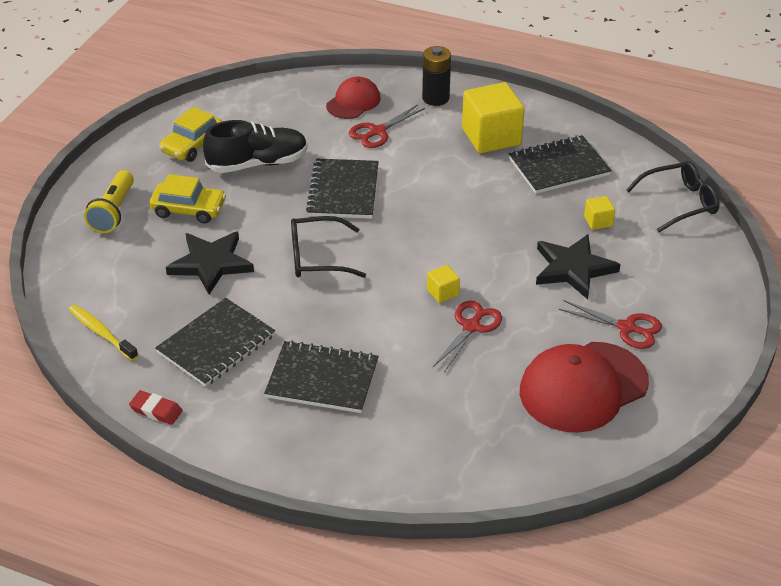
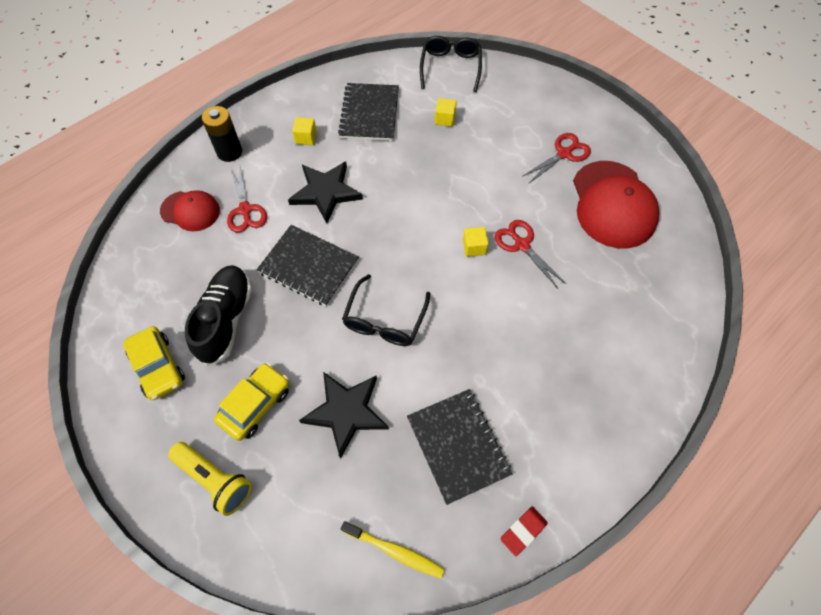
camera: 65 degrees left, 20 degrees up
(102, 333) = (394, 551): yellow toothbrush -> yellow toothbrush turned 135 degrees counterclockwise
(322, 379) = (537, 374): black notebook -> none
(353, 102) = (190, 211): red cap -> red cap turned 135 degrees clockwise
(491, 137) = (306, 138): yellow cube -> yellow cube, size x0.45
(573, 268) = (488, 156): black star -> black star (325, 192)

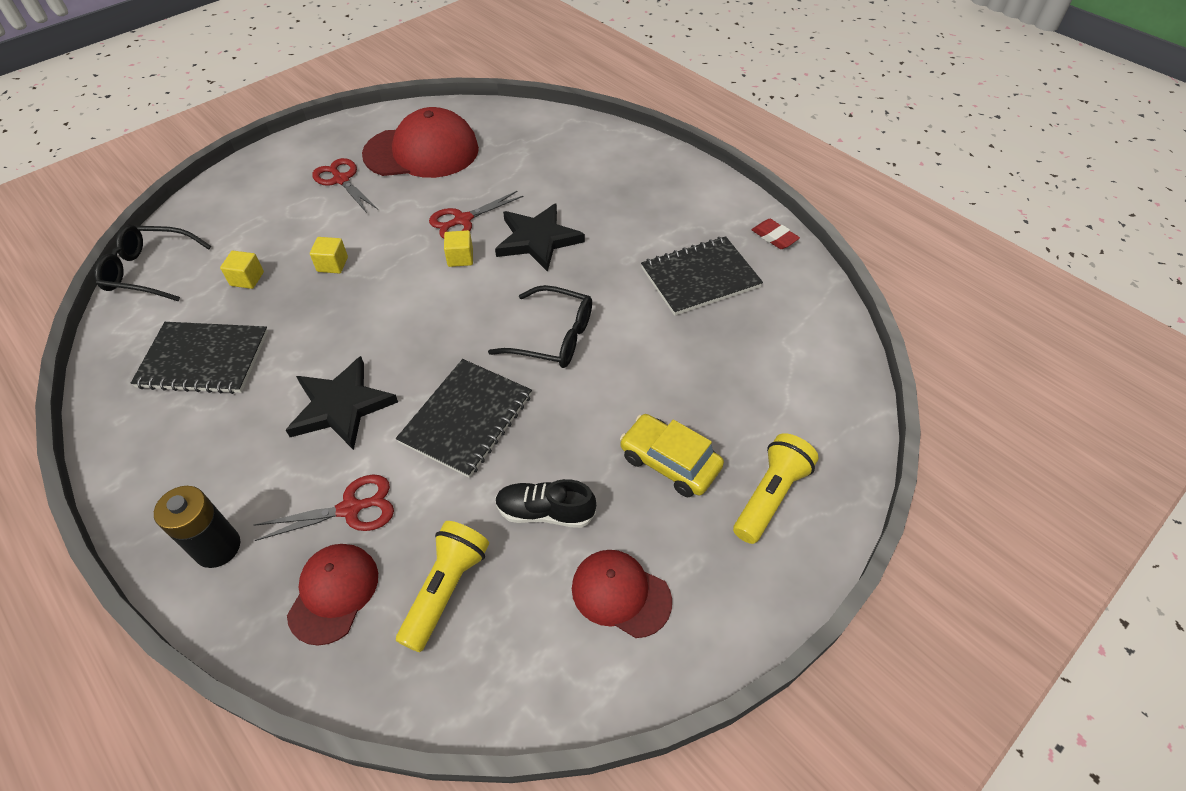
camera: 90 degrees left, 10 degrees down
(158, 367) = (620, 594): yellow car -> red cap
(181, 267) = (446, 589): none -> yellow flashlight
(226, 320) = (545, 512): black shoe -> black shoe, size x0.65
(306, 138) = (224, 437): yellow cube -> yellow cube (332, 264)
(346, 412) = (672, 369): black star -> black star (538, 239)
(394, 551) = (812, 326): yellow toothbrush -> none

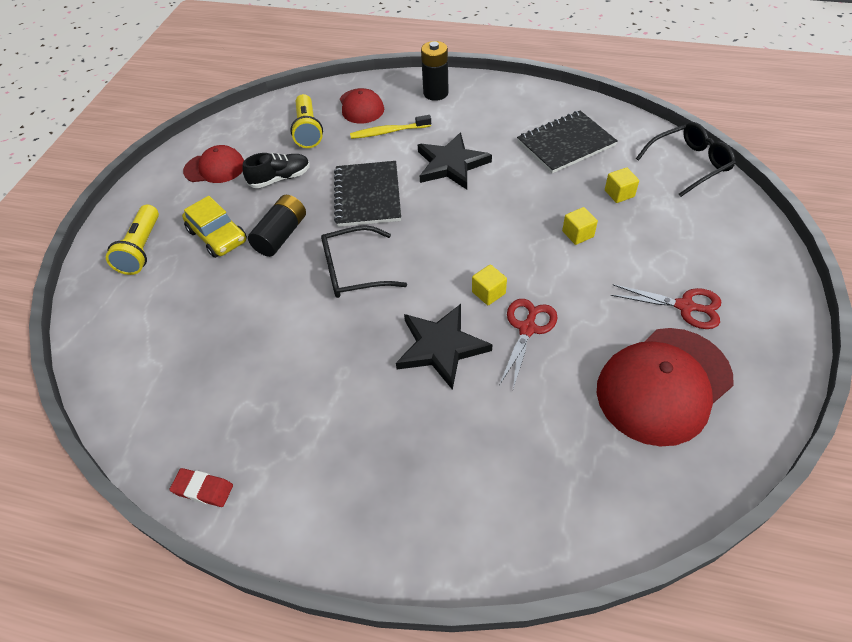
camera: 150 degrees right, 0 degrees up
(350, 509) = (389, 132): red scissors -> yellow toothbrush
(597, 420) = (281, 235): none -> black battery
(669, 462) = (217, 236): yellow car -> yellow car turned 45 degrees clockwise
(700, 278) = (262, 390): black notebook -> none

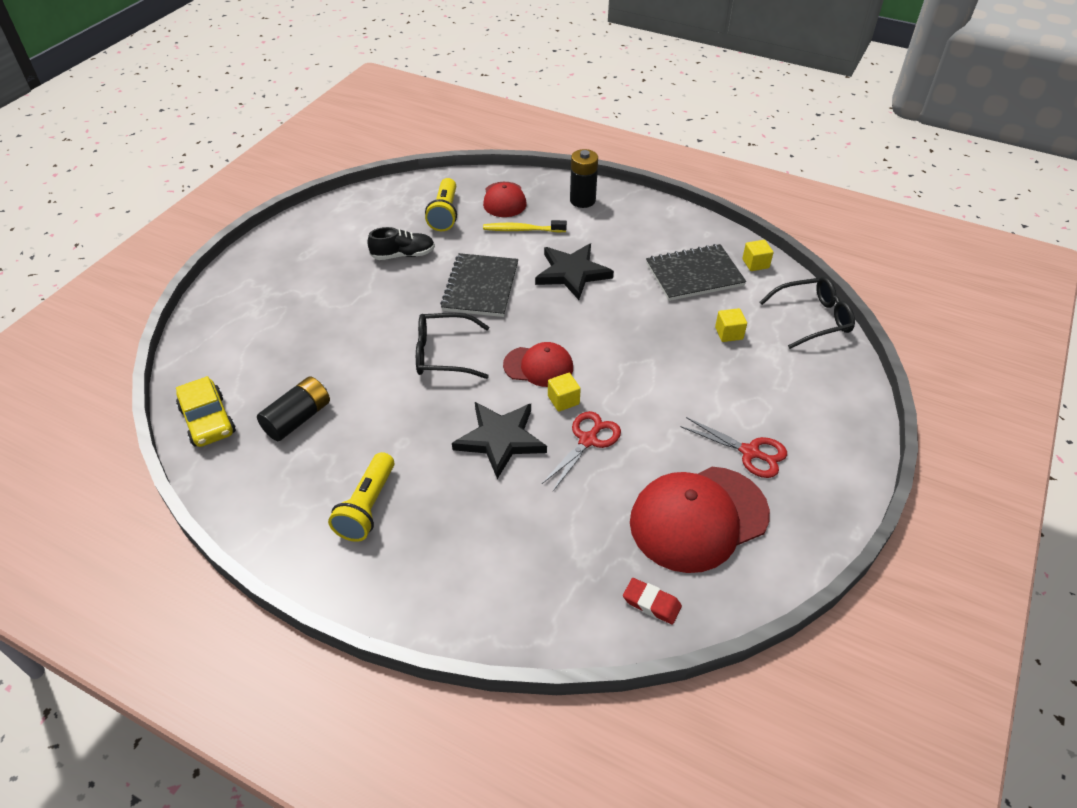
camera: 10 degrees right, 5 degrees down
(141, 249) = (256, 295): yellow flashlight -> yellow flashlight (367, 507)
(203, 489) = (248, 513): red eraser -> red eraser (651, 603)
(215, 168) = (345, 233): red cap -> red cap (538, 366)
(217, 236) = (328, 297): yellow car -> yellow car (208, 421)
(281, 235) = (387, 308): black battery -> black battery (298, 419)
(577, 234) = (671, 363): yellow cube -> yellow cube (755, 263)

